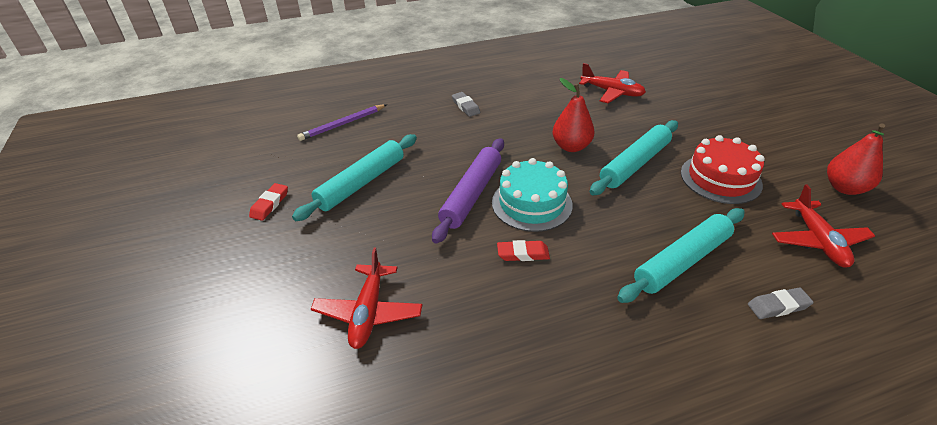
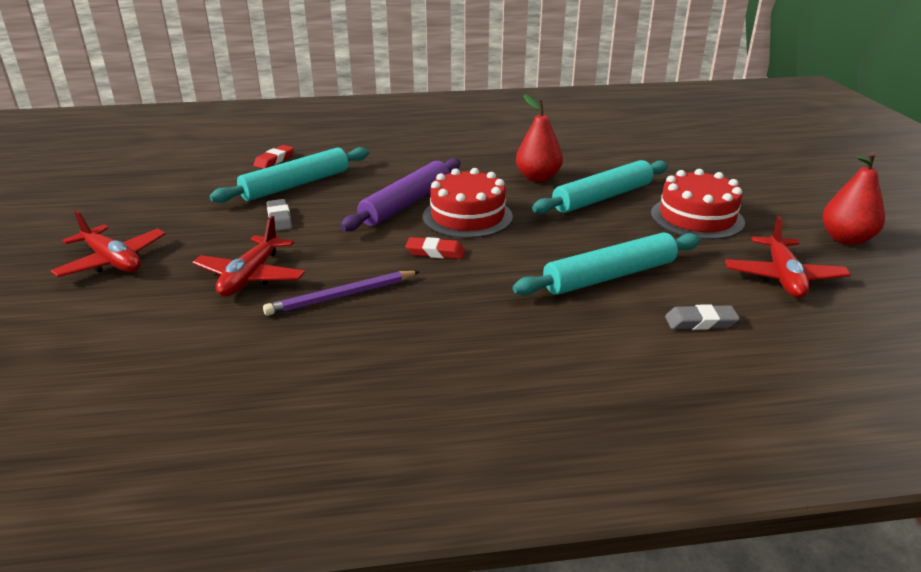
camera: 10 degrees right, 10 degrees down
(270, 204) = (196, 191): red eraser -> red eraser (274, 160)
(343, 124) = (301, 141): purple pencil -> purple pencil (342, 296)
(465, 106) = (439, 138): grey eraser -> grey eraser (279, 219)
(531, 203) = (467, 216): turquoise cake -> red cake
(612, 92) = (611, 140): red plane -> red plane (112, 261)

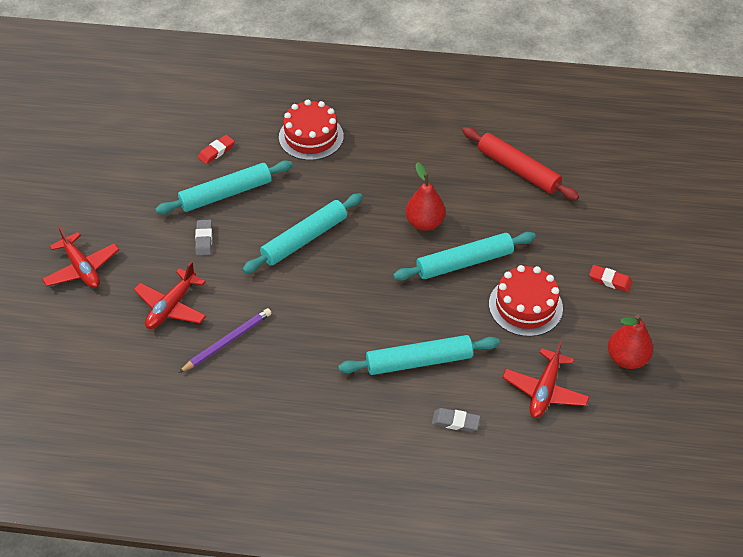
camera: 15 degrees right, 20 degrees up
(342, 296) = (227, 341): purple pencil -> purple pencil turned 150 degrees clockwise
(406, 204) = (304, 239): purple rolling pin -> turquoise rolling pin
(435, 252) = (305, 306): red eraser -> red eraser (610, 280)
(467, 216) = (345, 266): red cake -> red cake (311, 137)
(608, 138) = (518, 170): none -> red rolling pin

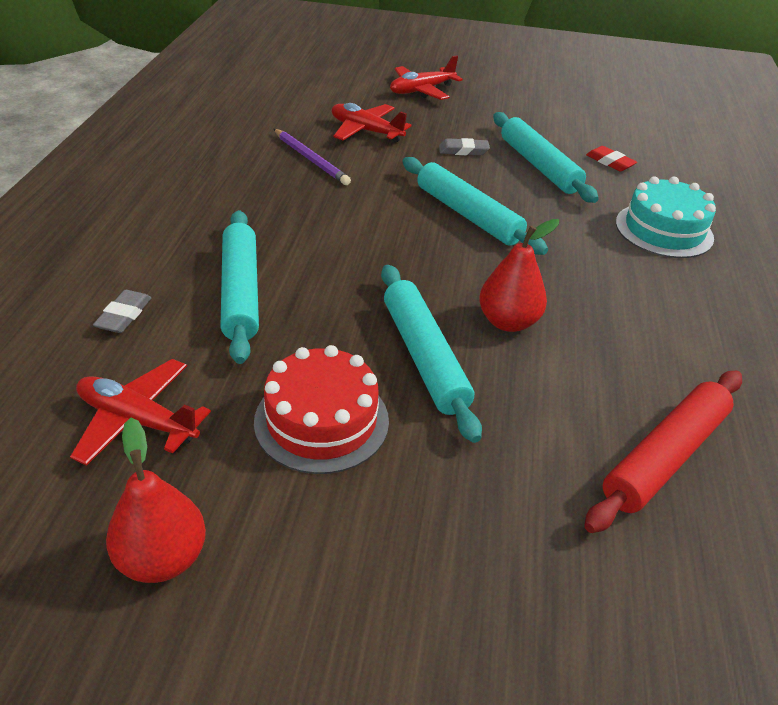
camera: 90 degrees right, 10 degrees down
(311, 137) = (664, 230): red cake -> turquoise cake
(610, 280) = (369, 567): red eraser -> none

